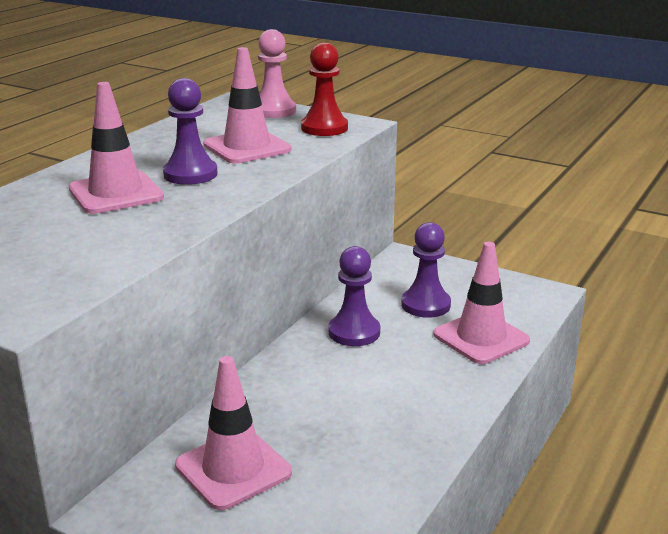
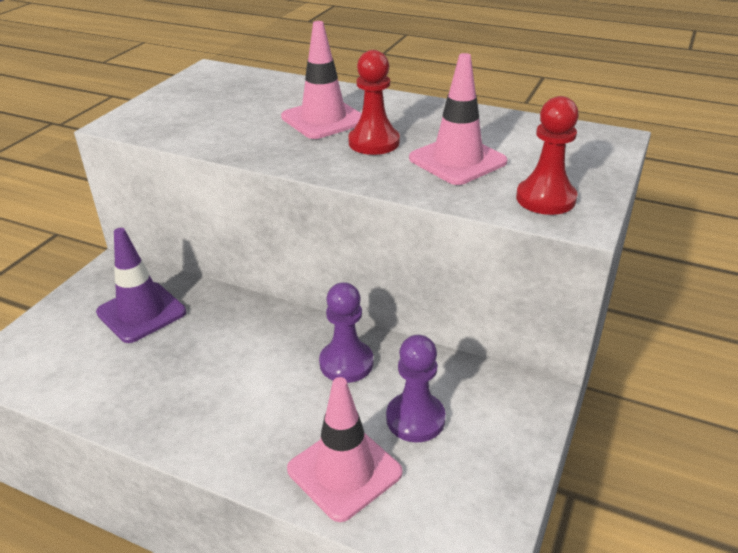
camera: 85 degrees right, 10 degrees up
(190, 174) = (374, 142): purple pawn -> red pawn
(233, 469) = (141, 312): pink traffic cone -> purple traffic cone
(274, 111) = (591, 163): pink pawn -> none

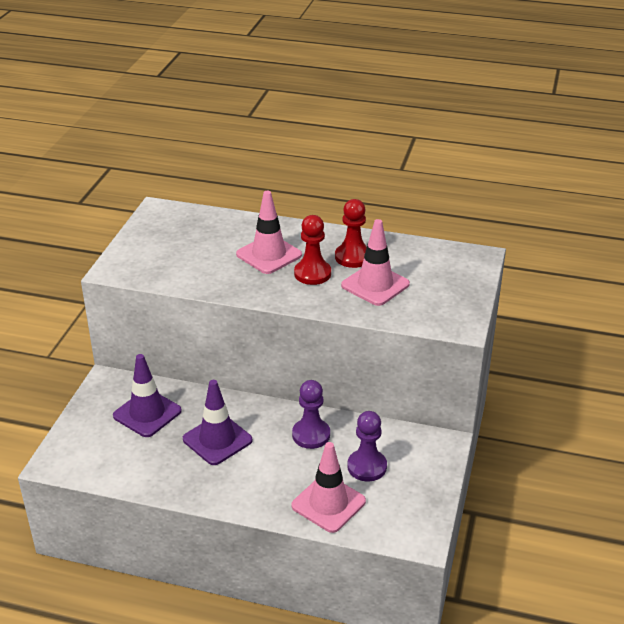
camera: 10 degrees left, 0 degrees up
(217, 356) = (217, 440): none -> purple traffic cone
(545, 199) = (439, 312): red pawn -> red pawn (353, 257)

